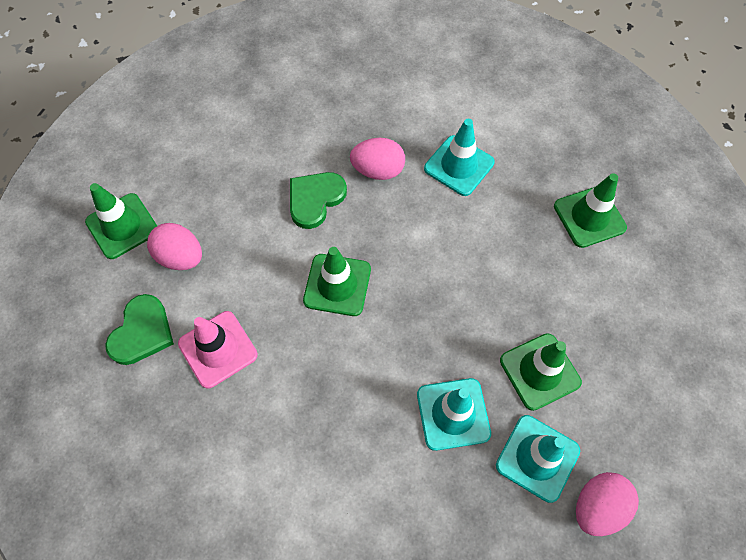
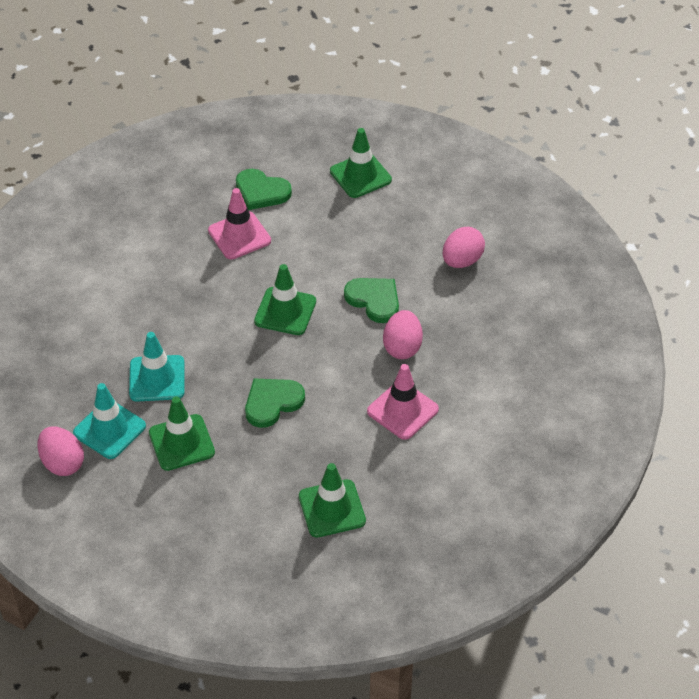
camera: 95 degrees right, 15 degrees down
(181, 257) = (326, 212): pink egg -> pink egg (462, 261)
(459, 165) = (402, 410): turquoise traffic cone -> pink traffic cone
(468, 284) = (272, 403): none -> green heart

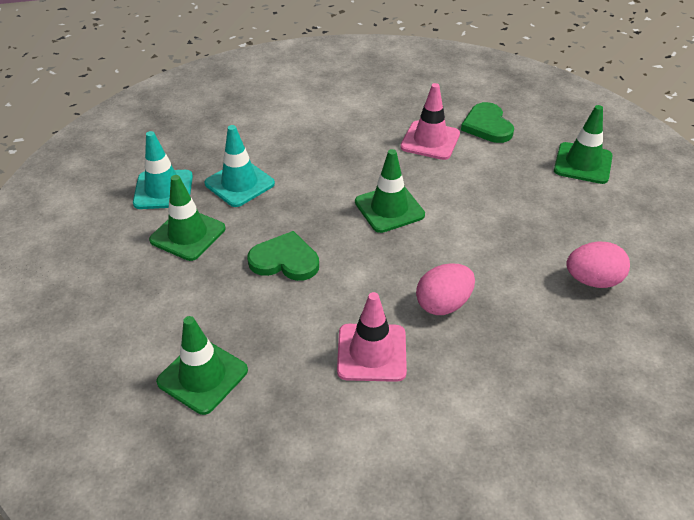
camera: 50 degrees right, 5 degrees down
(62, 463) = (107, 186): pink egg -> none
(374, 300) = (470, 252): green heart -> none

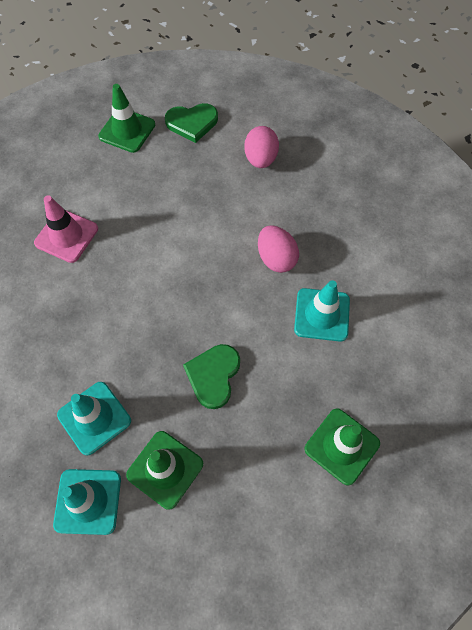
camera: 85 degrees left, 20 degrees up
(371, 352) = (322, 315): pink traffic cone -> turquoise traffic cone
(389, 208) = (158, 283): green traffic cone -> none
(487, 126) = (56, 186): green heart -> green heart (192, 123)

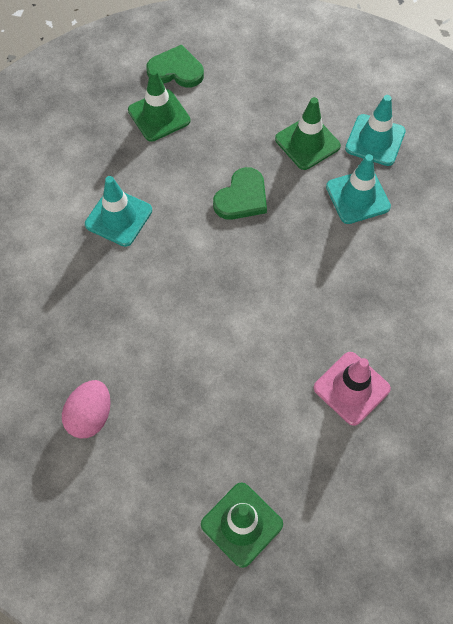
camera: 160 degrees left, 0 degrees up
(192, 123) = (151, 505): green heart -> green heart (176, 70)
(276, 258) = (134, 286): pink egg -> none

